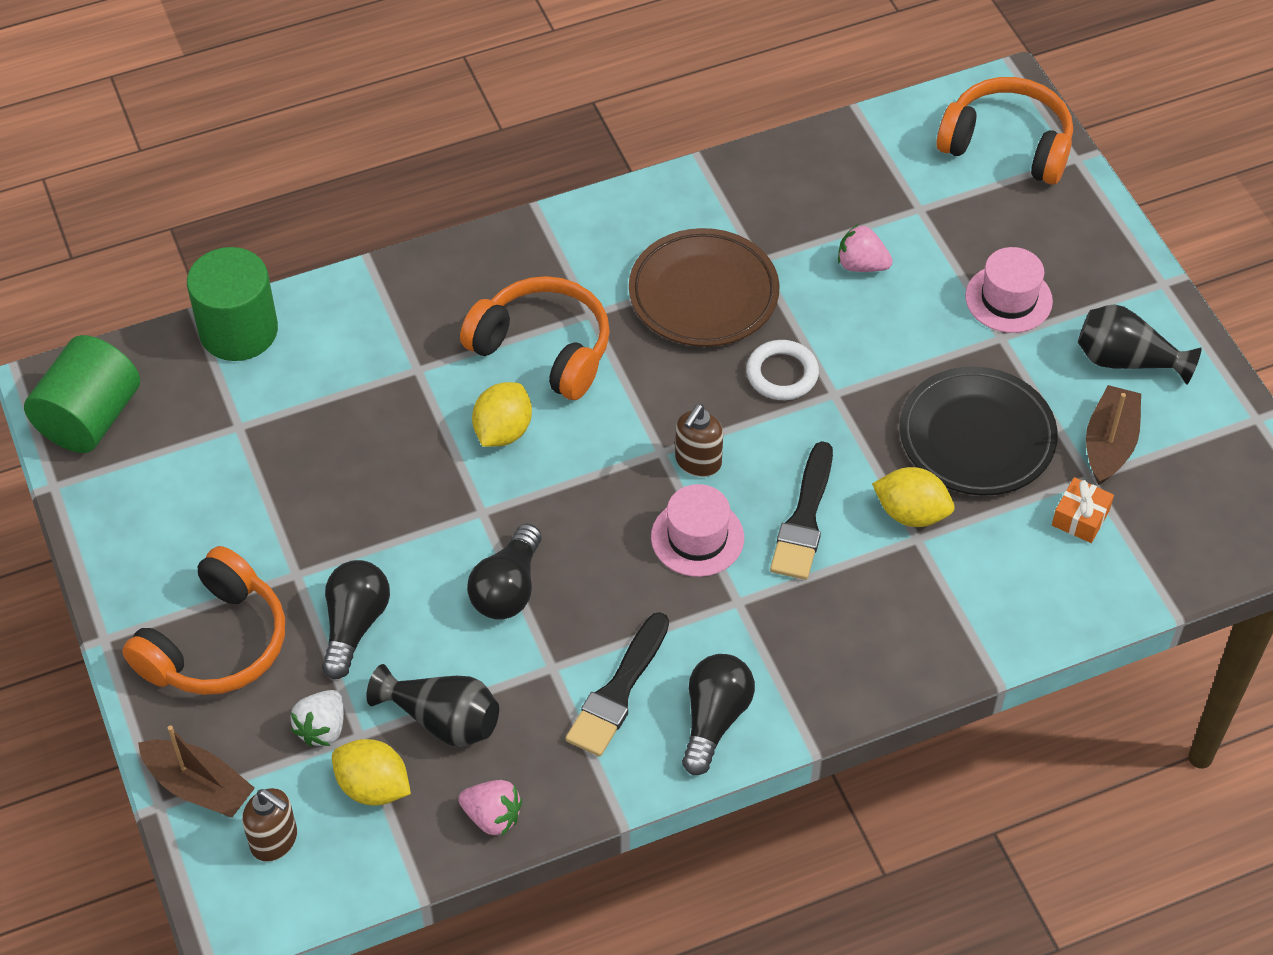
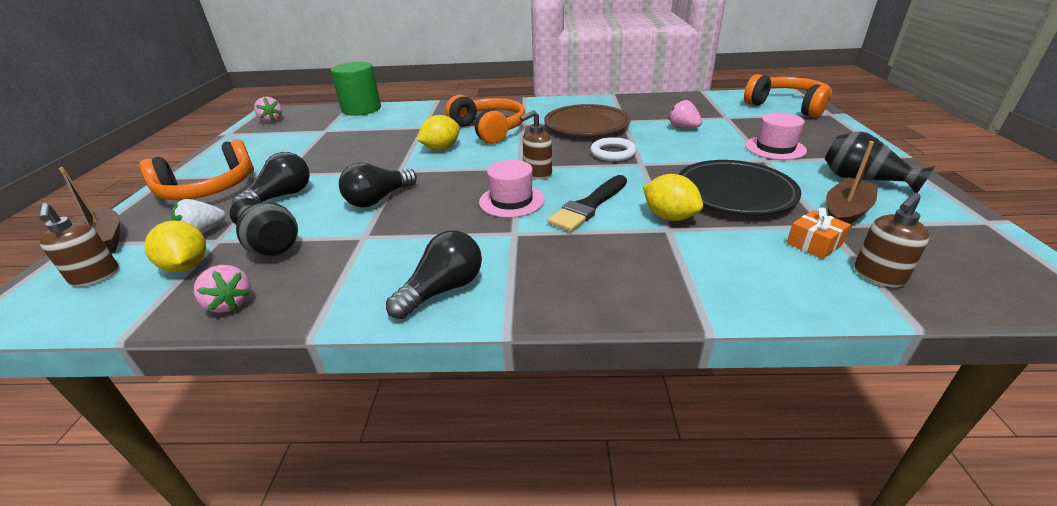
camera: 25 degrees right, 20 degrees down
(90, 418) = (271, 120): green cylinder -> pink strawberry
(618, 691) = (391, 258): black brush -> none
(1145, 554) = (878, 276): none -> brown soap dispenser

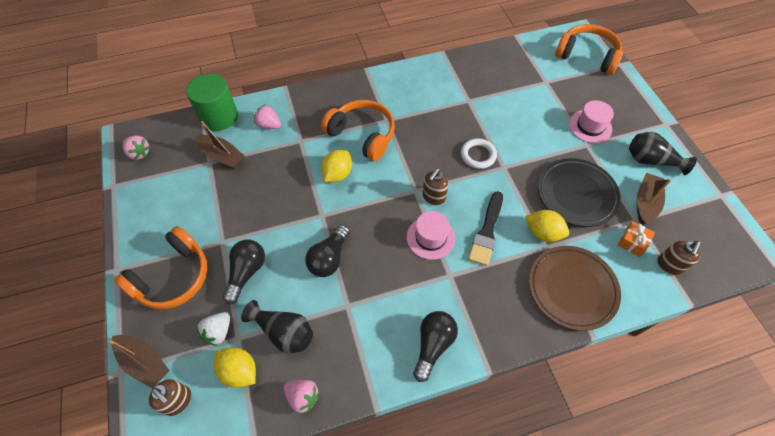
camera: 20 degrees left, 25 degrees up
(340, 128) = (222, 156): none -> brown boat
(586, 125) = (441, 114): brown plate -> brown plate (572, 289)
(683, 128) = (518, 106): pink strawberry -> pink strawberry (269, 125)

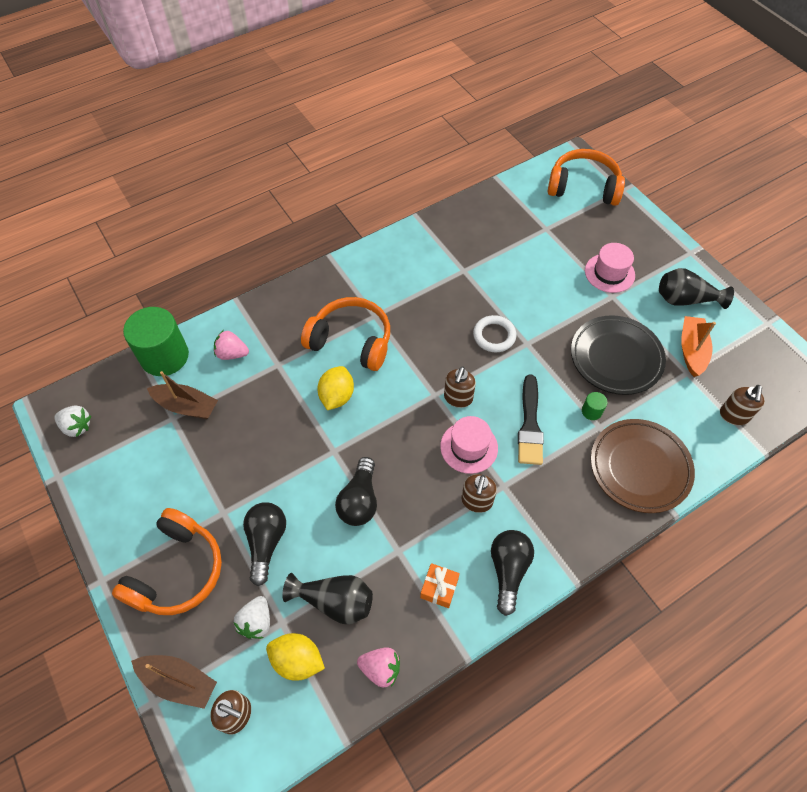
camera: 15 degrees left, 0 degrees up
(139, 153) = (77, 427): pink strawberry -> white strawberry
(423, 282) = (476, 501): none -> brown soap dispenser
(543, 233) = (591, 411): yellow lemon -> green cylinder
(632, 242) = (689, 399): orange gift -> orange gift (439, 588)
(645, 203) = (691, 350): brown boat -> orange boat

